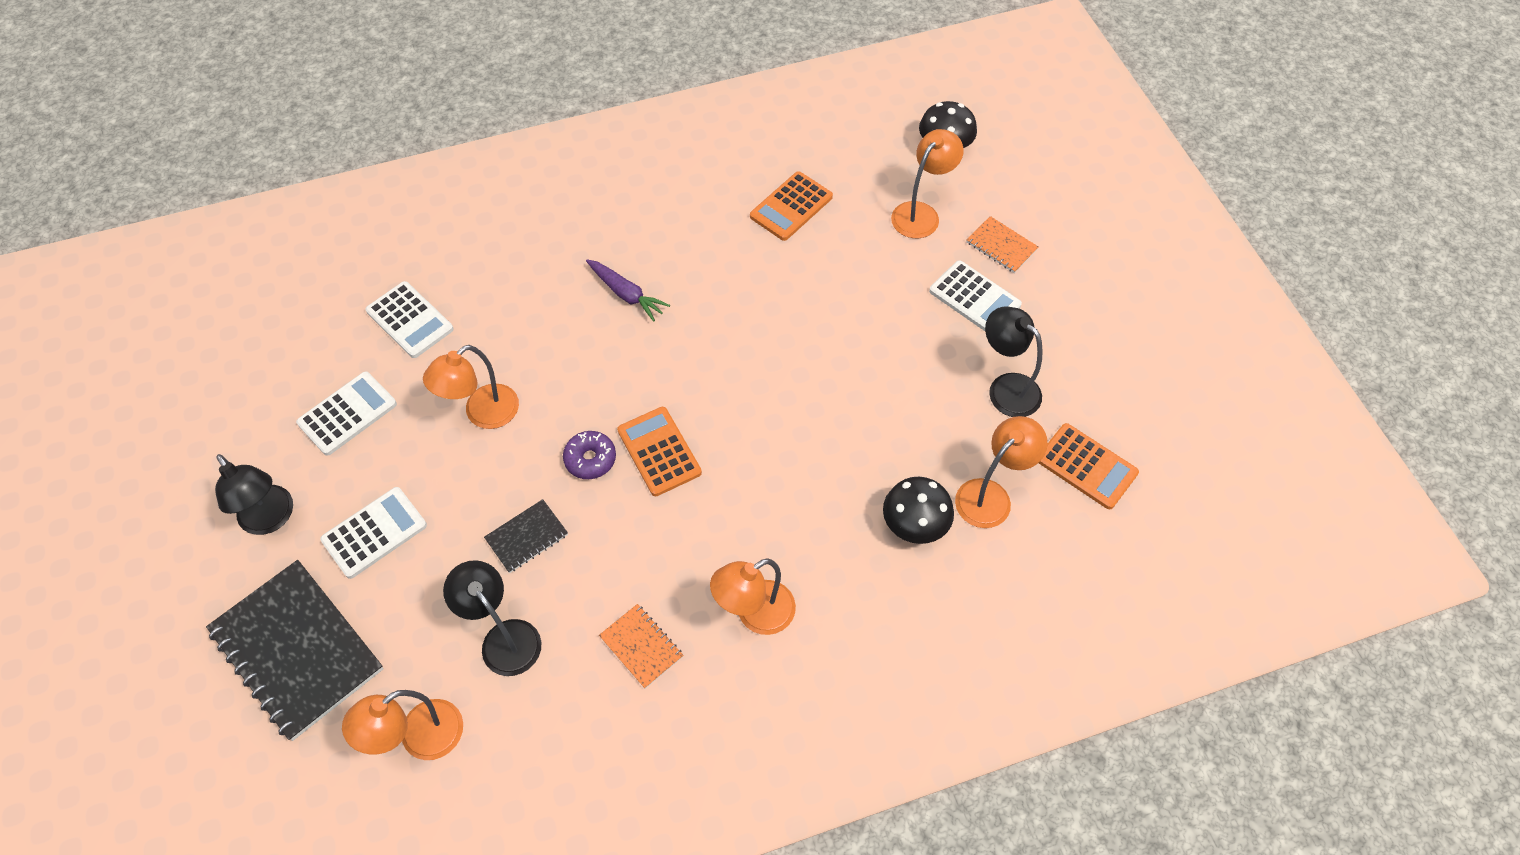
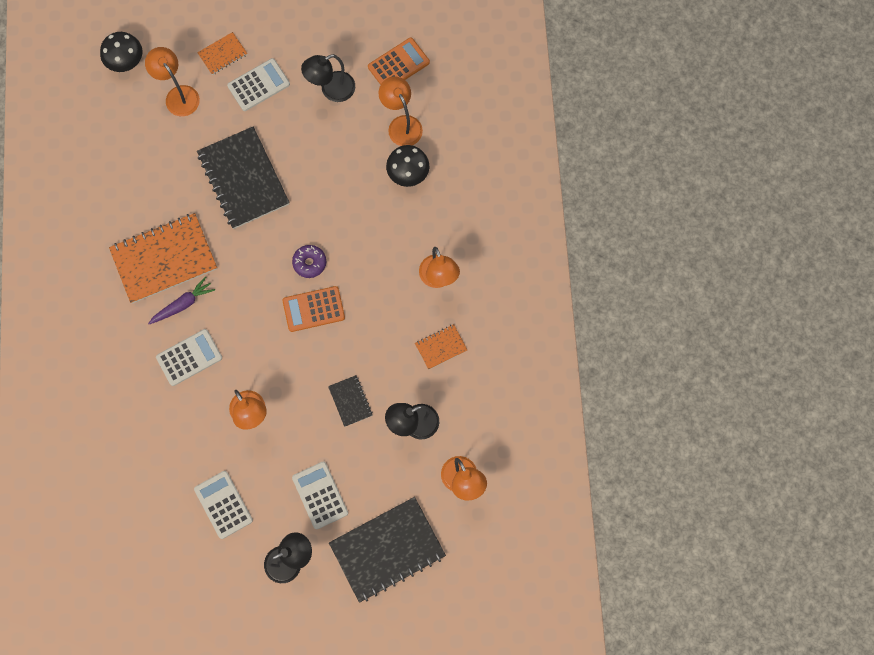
camera: 75 degrees left, 15 degrees up
(410, 320) = (157, 454): white calculator -> white calculator (189, 357)
(590, 459) = (306, 352): purple donut -> purple donut (309, 263)
(684, 257) = (164, 259): none -> orange notebook
(791, 207) = (143, 177): orange calculator -> none
(828, 316) = (243, 179): none -> black notebook

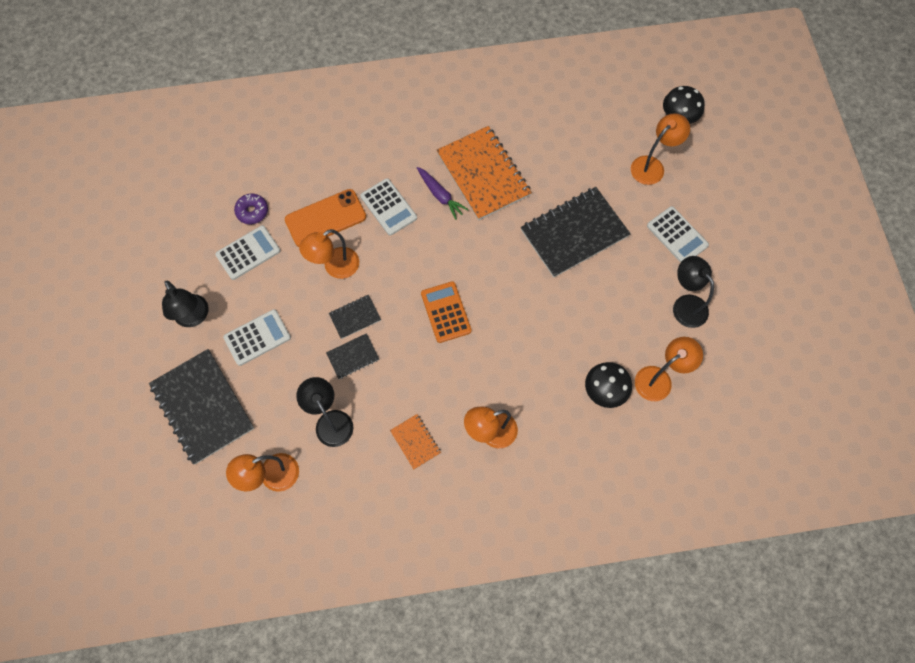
camera: 85 degrees right, 5 degrees down
(193, 423) = (325, 218): none -> orange phone
(222, 54) = (703, 199): orange notebook -> none
(309, 263) = (494, 303): purple donut -> purple donut (252, 211)
(309, 397) = (355, 317): none -> black notebook
(398, 64) = (728, 369): orange calculator -> none

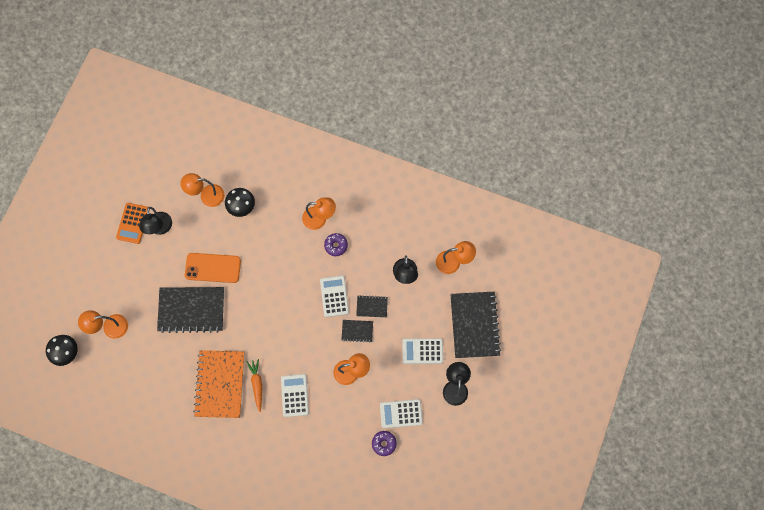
camera: 150 degrees left, 5 degrees up
(325, 218) = (339, 410): orange phone -> orange phone (213, 268)
(415, 442) = (364, 237): orange notebook -> none
(440, 195) = (257, 384): purple carrot -> orange carrot
(445, 312) = (301, 303): orange calculator -> orange calculator (133, 223)
(446, 409) = (336, 245): none -> purple donut
(677, 235) = (131, 272): white calculator -> white calculator (334, 296)

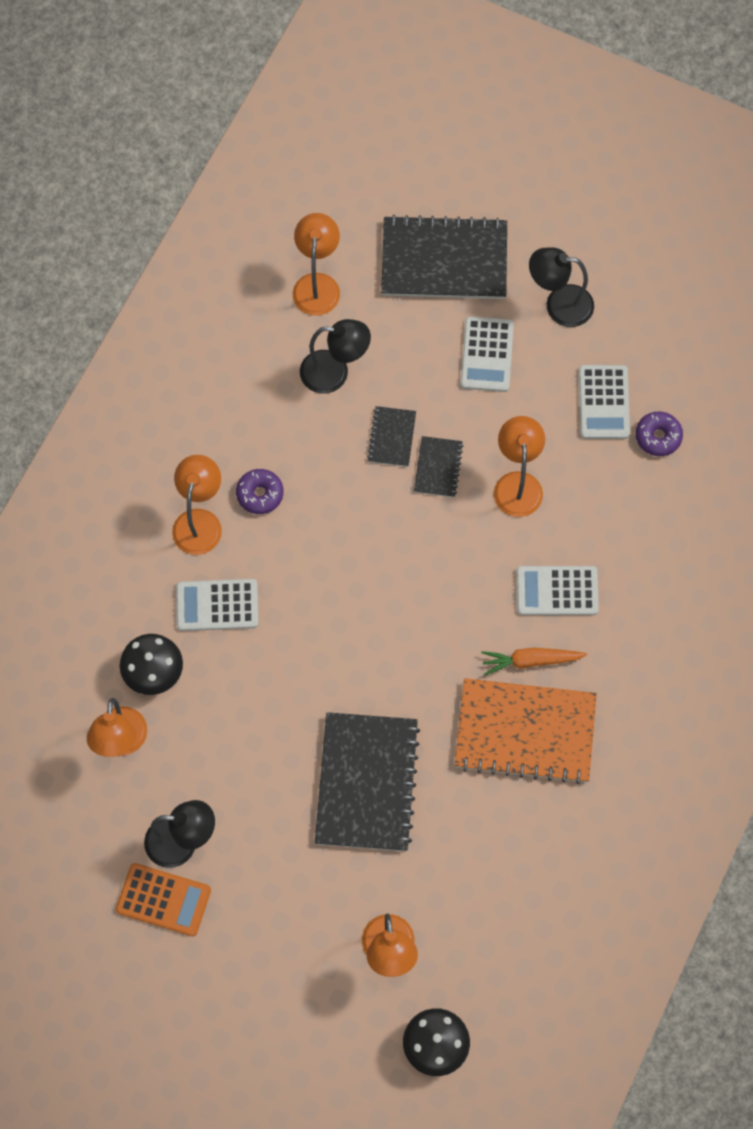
camera: 85 degrees left, 5 degrees down
(213, 268) = (281, 736): orange phone -> none
(334, 296) = (364, 505): white calculator -> white calculator (217, 605)

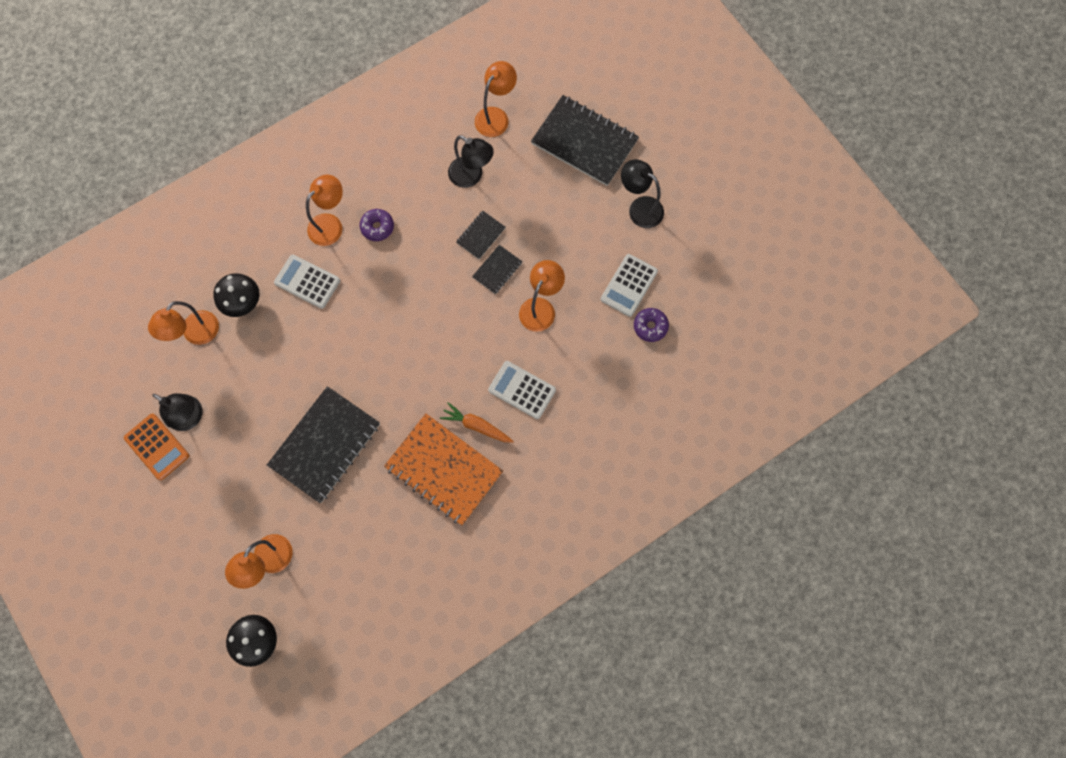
camera: 30 degrees right, 5 degrees up
(487, 355) = (573, 215): white calculator -> none

